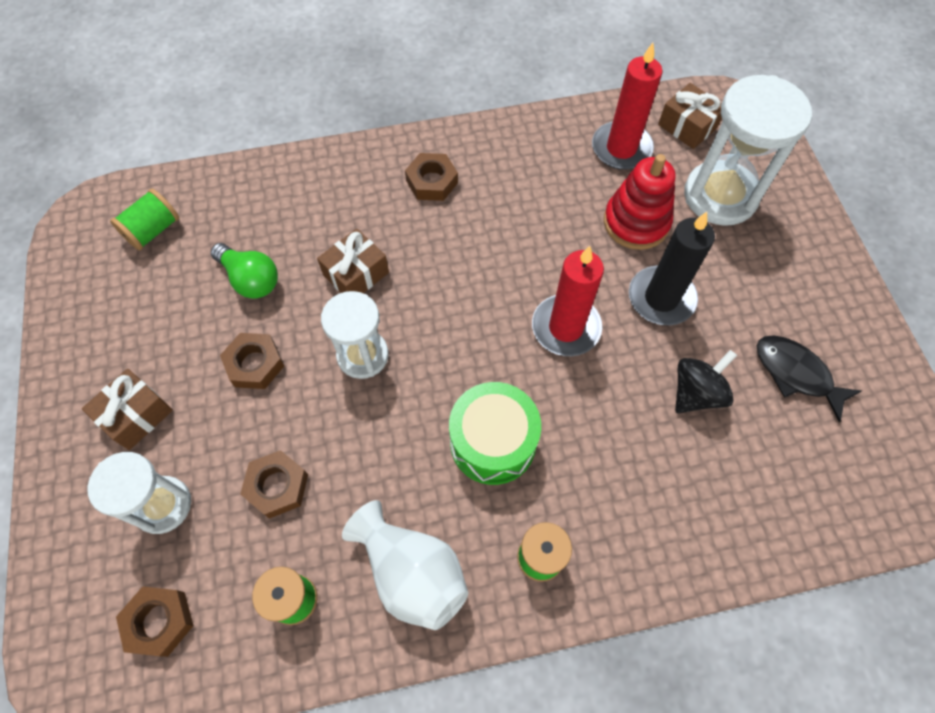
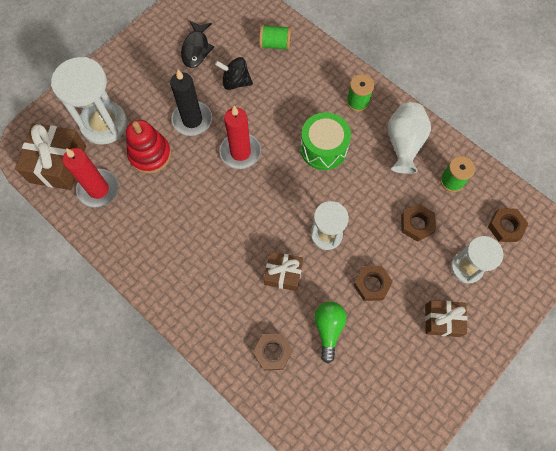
camera: 125 degrees left, 5 degrees up
(153, 230) = (341, 418): green spool -> green spool (275, 44)
(432, 181) = (192, 278): brown nut -> brown nut (273, 352)
(687, 126) = (58, 164): brown gift -> brown gift, size x1.61

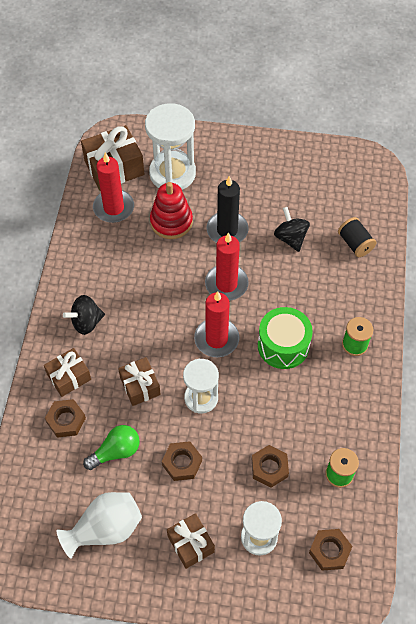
camera: 55 degrees right, 10 degrees down
(193, 280) = (86, 322): none -> black spinning top
(196, 49) = (297, 189): black fish -> none
(234, 325) = (69, 377): none -> brown gift
(275, 44) = (355, 244): green spool -> black spool
(283, 191) = (216, 339): none -> red candle
(403, 144) = (343, 409): white vase -> white vase (105, 529)

